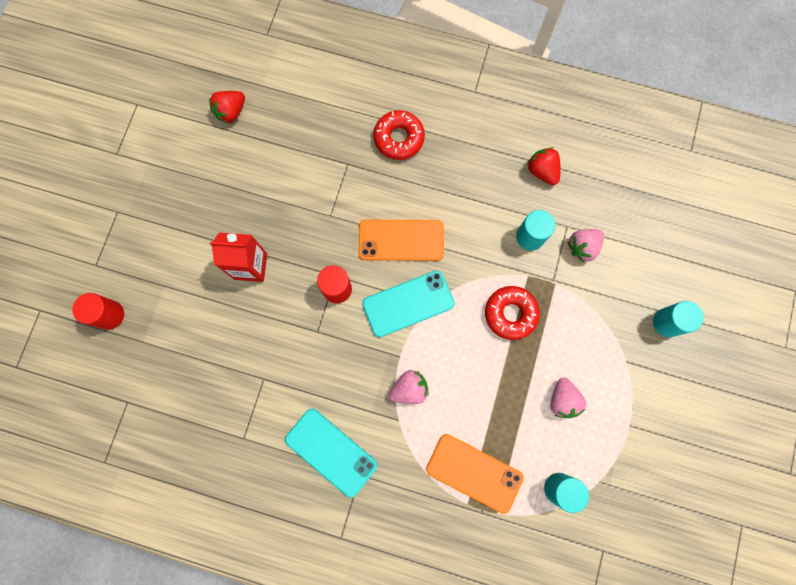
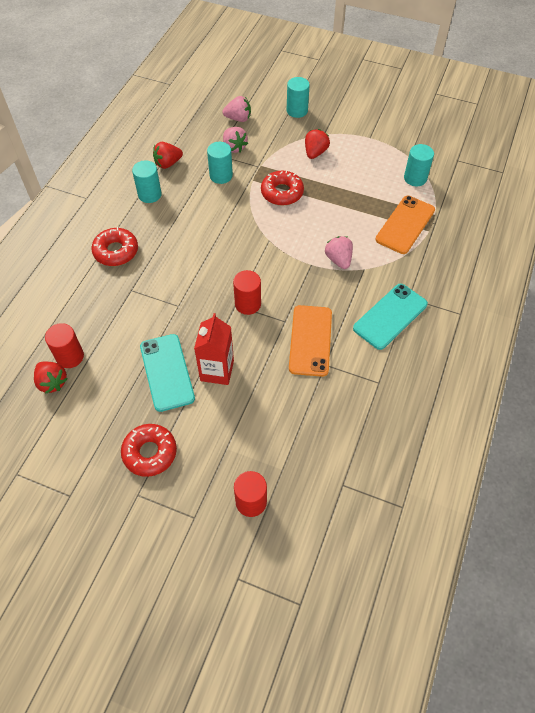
camera: 85 degrees left, 20 degrees down
(158, 215) = (150, 453): none -> red donut
(261, 121) = (70, 356): none -> red cylinder
(401, 240) = (210, 256): orange phone -> orange phone (310, 340)
(408, 303) = (266, 255): turquoise phone -> turquoise phone (167, 372)
(488, 159) = (149, 194): none -> turquoise cylinder
(562, 400) = (350, 170): pink strawberry -> pink strawberry (238, 118)
(588, 352) = (315, 152): none -> red strawberry

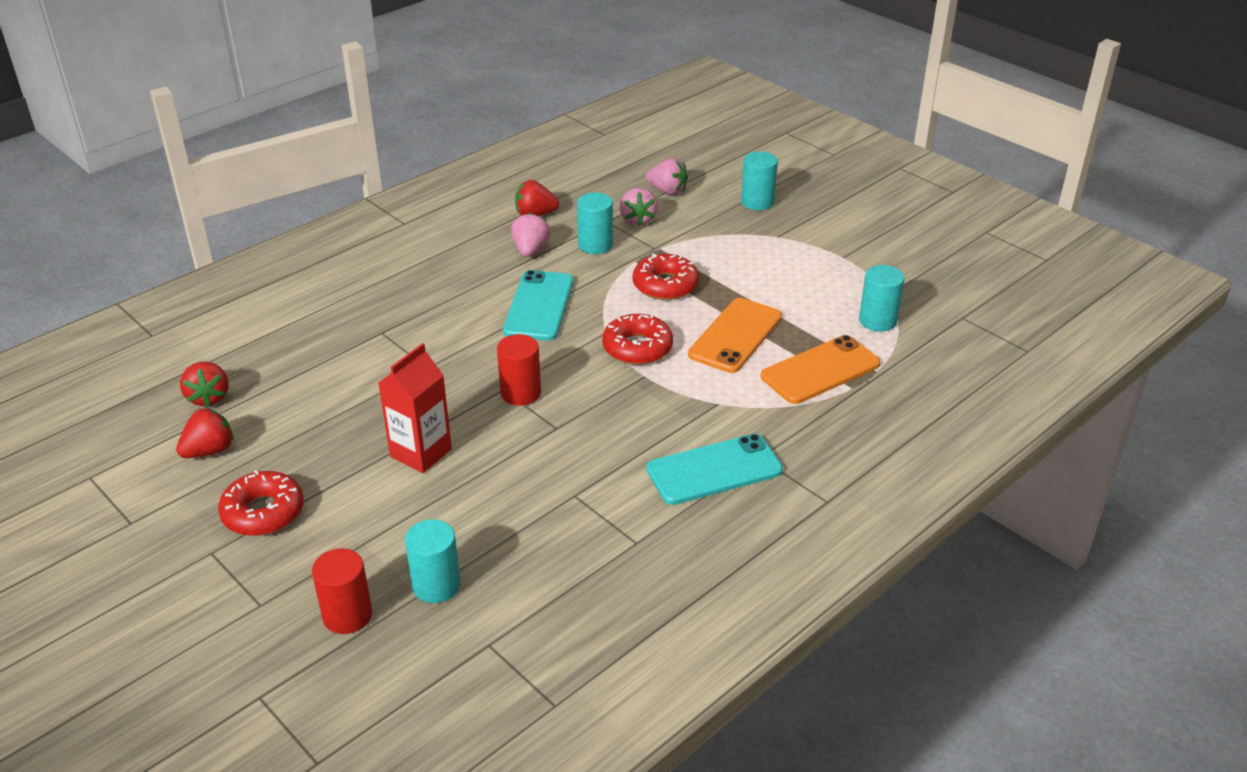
camera: 25 degrees right, 20 degrees down
(70, 356) = (251, 378): red cylinder -> none
(116, 251) = (395, 287): red donut -> red donut (637, 348)
(149, 194) = (485, 240): turquoise cylinder -> turquoise cylinder (436, 585)
(167, 372) = (355, 433): turquoise phone -> turquoise phone (539, 306)
(310, 340) = (575, 461): orange phone -> orange phone (735, 336)
(315, 152) = (748, 254): red strawberry -> red strawberry (209, 451)
(338, 260) = (688, 382): pink strawberry -> pink strawberry (530, 250)

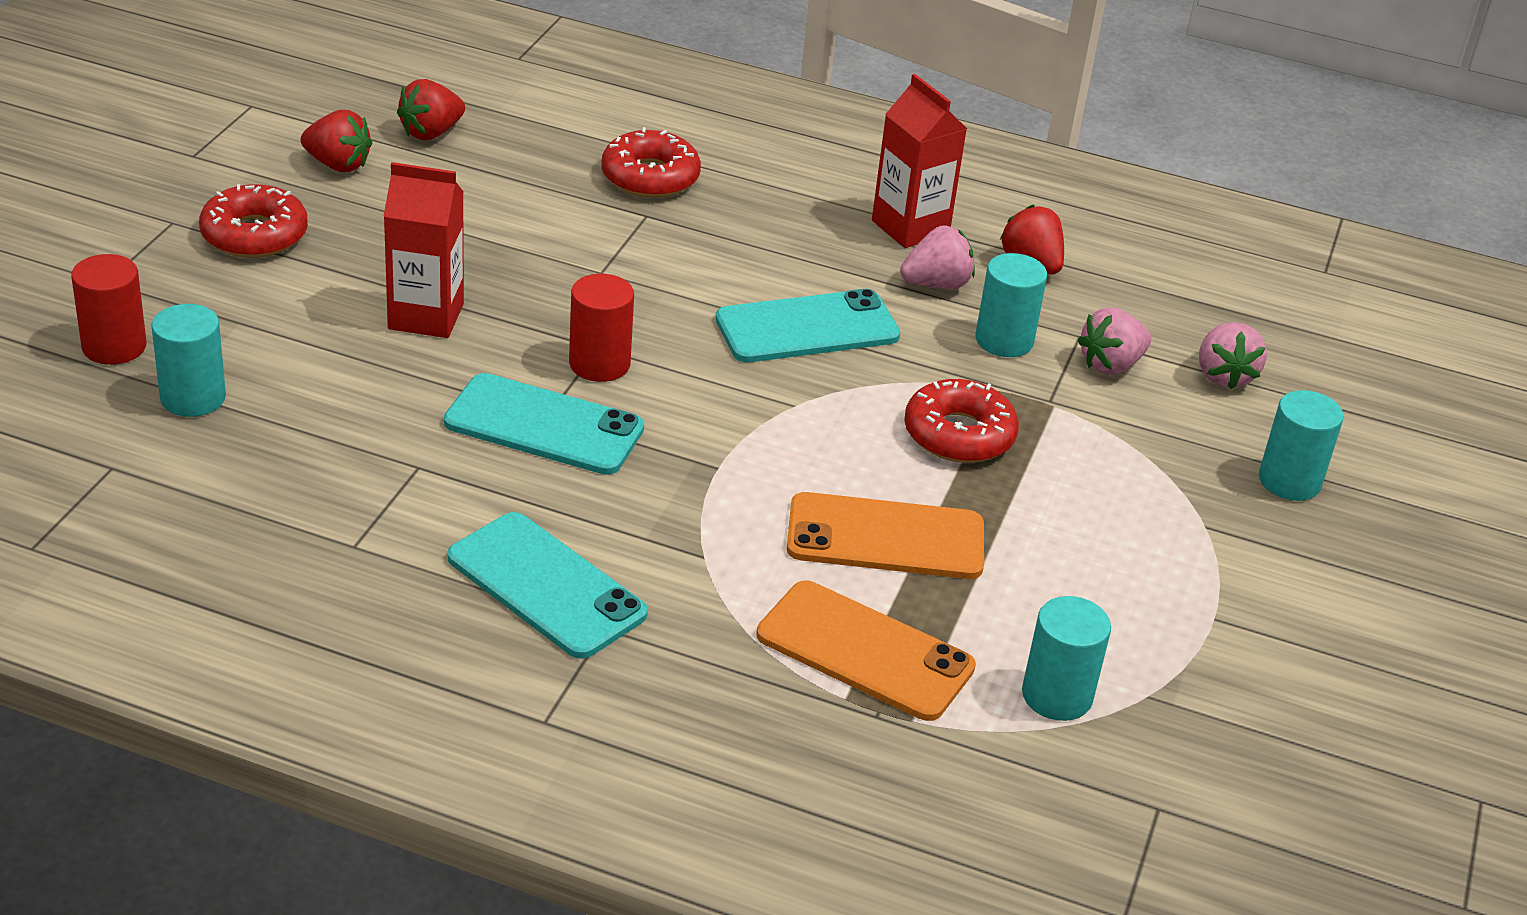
camera: 60 degrees right, 0 degrees up
(471, 242) = (910, 227): none -> red carton
(566, 431) = (544, 425): none -> turquoise phone
(637, 348) = (779, 444): red donut -> red donut (650, 177)

